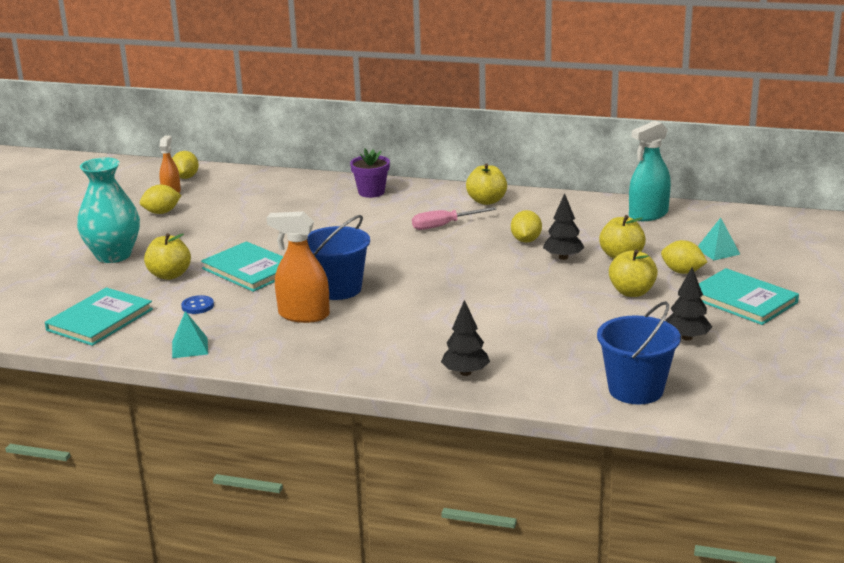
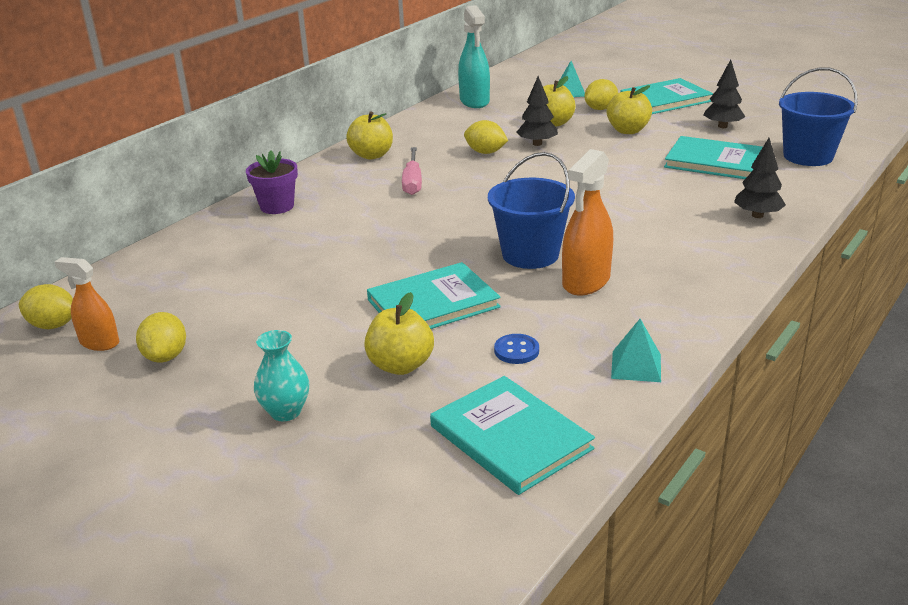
camera: 70 degrees left, 5 degrees up
(113, 255) = (285, 412): turquoise vase -> turquoise vase, size x0.54
(582, 341) = (713, 161): none -> turquoise book

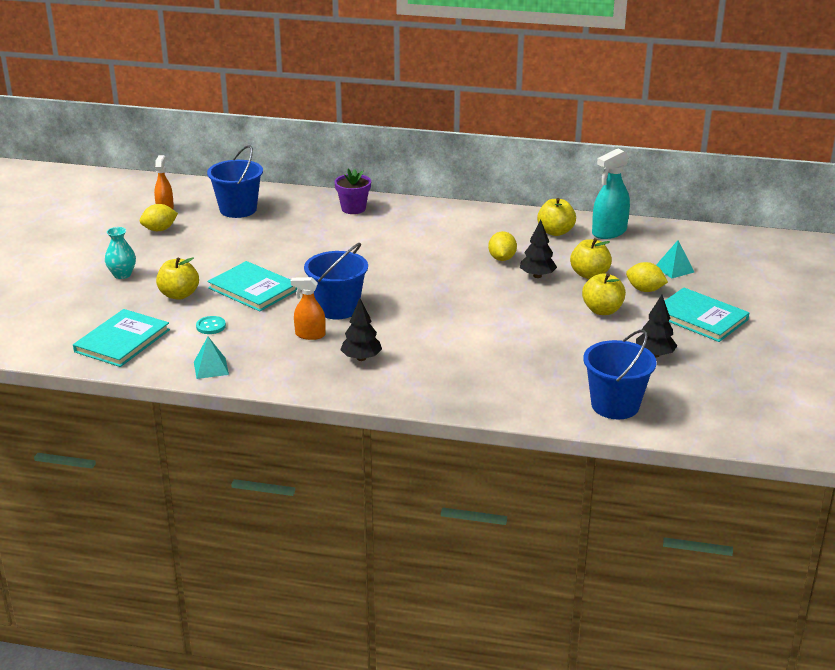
camera: 65 degrees right, 0 degrees up
(53, 325) = (176, 192): yellow lemon -> none
(180, 282) = (238, 209): none -> blue bucket
(371, 155) = (461, 218): yellow apple -> yellow apple (555, 232)
(412, 182) = (425, 243): pink screwdriver -> none
(516, 350) = (211, 326): blue button -> turquoise button
(586, 282) = (310, 335): orange spray bottle -> orange spray bottle, size x0.64
(713, 161) = (563, 359): turquoise book -> none
(757, 215) = (464, 390): black tree -> black tree (361, 358)

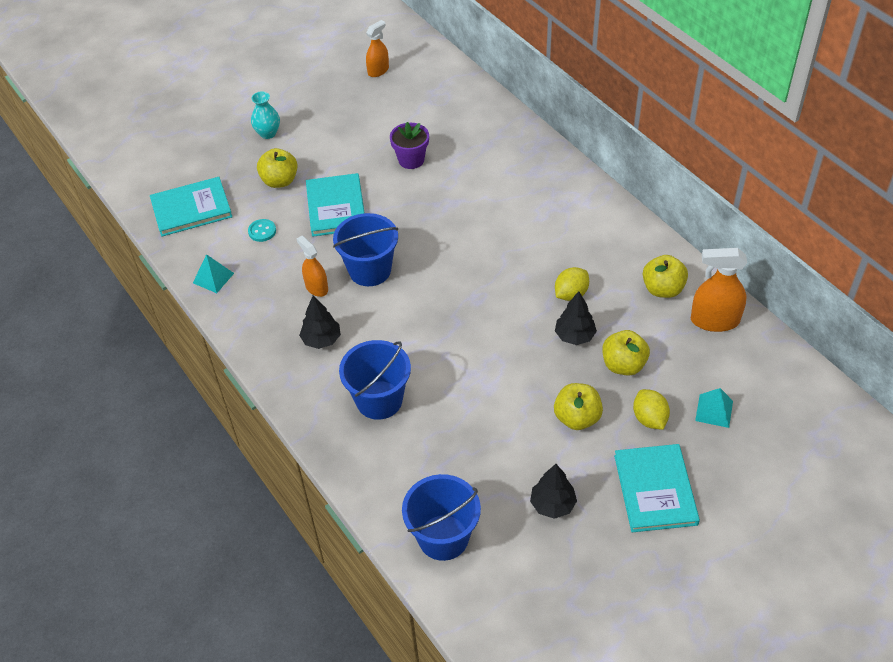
camera: 45 degrees right, 20 degrees up
(159, 229) = (348, 94): yellow lemon -> none
(238, 209) = (430, 102): blue bucket -> blue bucket (379, 400)
(353, 208) = (522, 153): purple flower pot -> purple flower pot (411, 160)
(609, 232) = (714, 320): turquoise spray bottle -> orange spray bottle

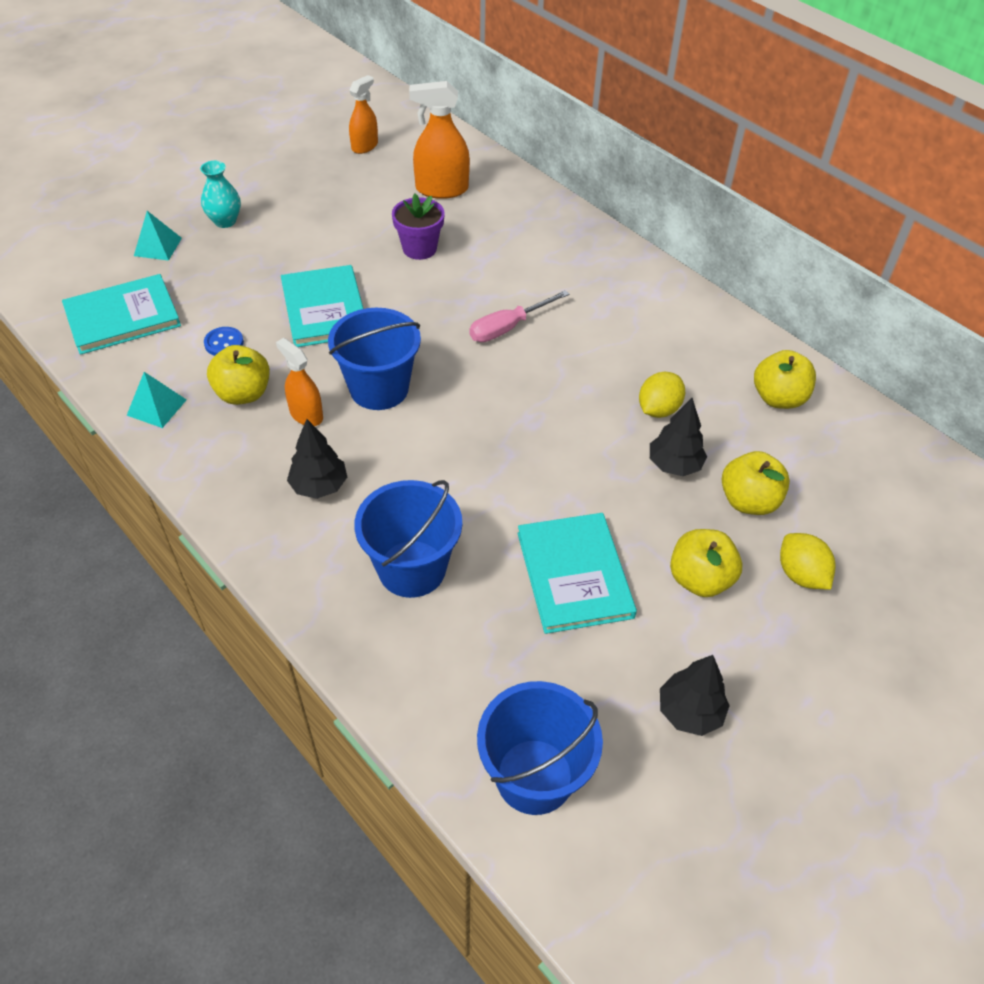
camera: 10 degrees left, 0 degrees up
(262, 231) = (224, 343): turquoise button -> blue button
(280, 181) = (245, 279): yellow apple -> yellow apple (243, 393)
(469, 226) = (508, 328): none -> pink screwdriver
(655, 489) = (832, 679): turquoise book -> turquoise book (574, 574)
(714, 320) = (855, 436): orange spray bottle -> orange spray bottle (441, 189)
(714, 410) = (886, 558): turquoise pyramid -> turquoise pyramid (158, 247)

